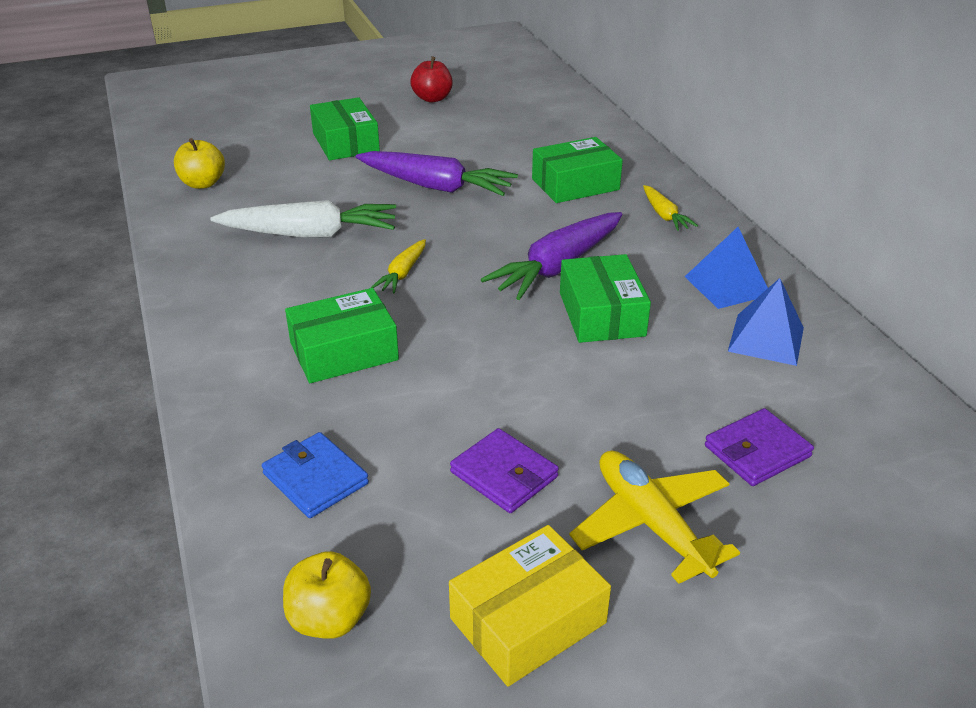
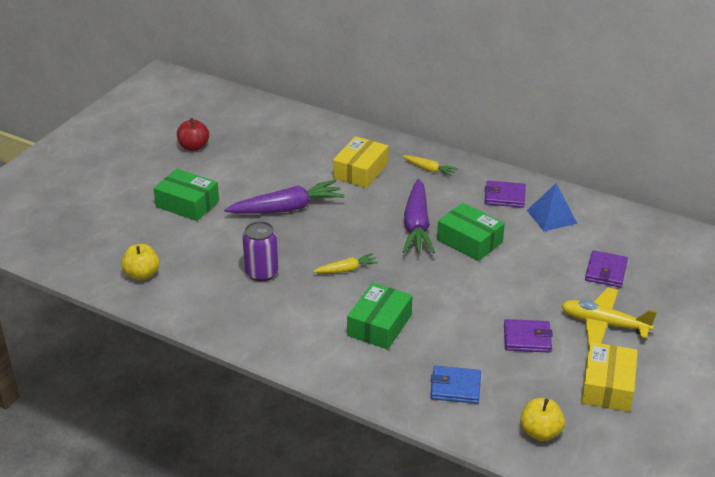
camera: 40 degrees left, 0 degrees up
(310, 234) = (262, 273): white carrot -> purple can
(402, 273) = (346, 269): yellow carrot -> yellow carrot turned 90 degrees counterclockwise
(575, 184) = (360, 171): green box -> yellow box
(727, 285) = (504, 196): blue pyramid -> purple wallet

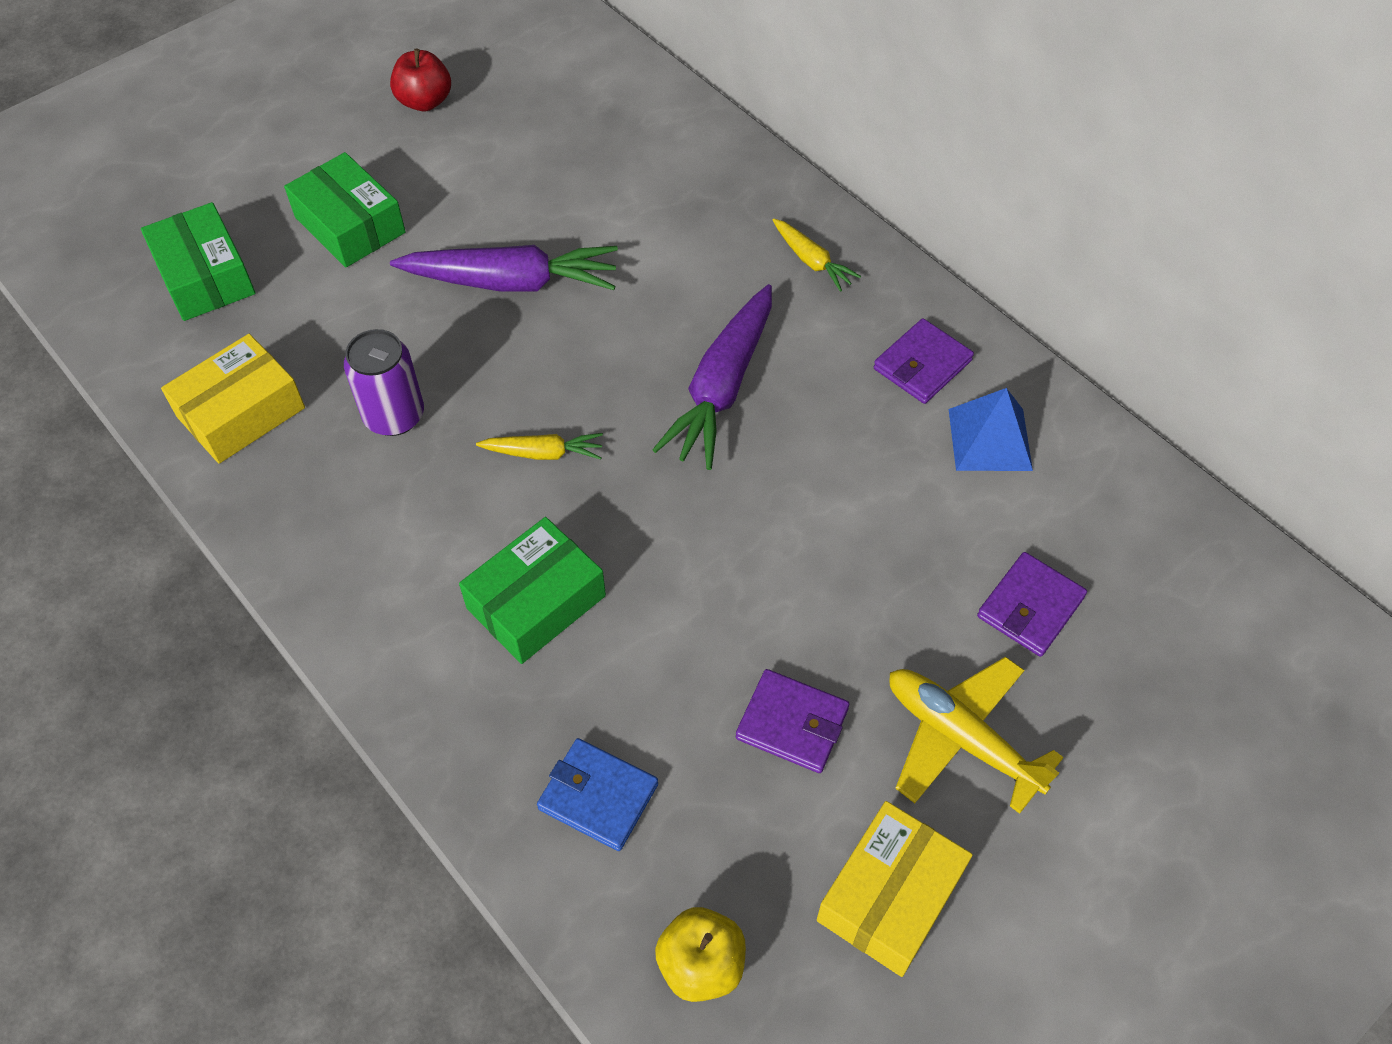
camera: 20 degrees right, 20 degrees up
(142, 274) = (196, 359): yellow apple -> none
(360, 171) = (684, 231): yellow box -> yellow box (241, 412)
(469, 241) = (802, 453): green box -> green box (205, 276)
(504, 196) = (922, 365): purple wallet -> purple wallet turned 75 degrees counterclockwise

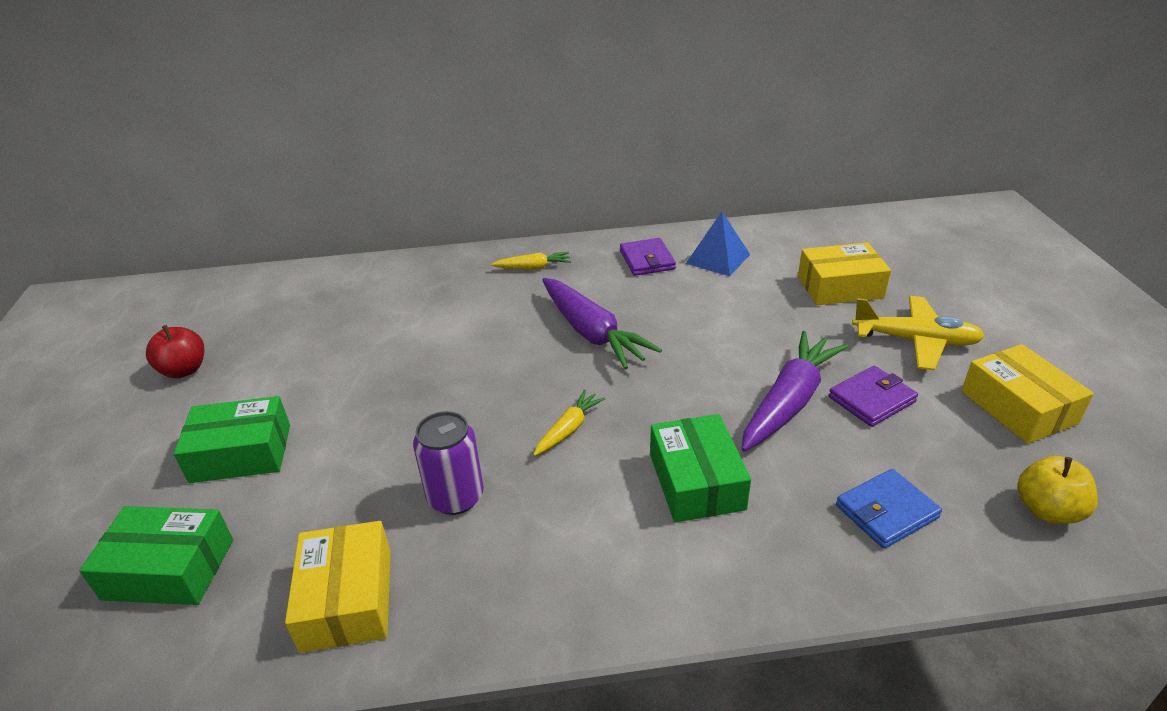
camera: 55 degrees left, 20 degrees down
(512, 282) = (403, 389): purple carrot -> purple carrot (789, 401)
(961, 738) = (915, 341): yellow plane -> yellow plane turned 150 degrees counterclockwise
(1030, 607) = (840, 287): purple wallet -> yellow box

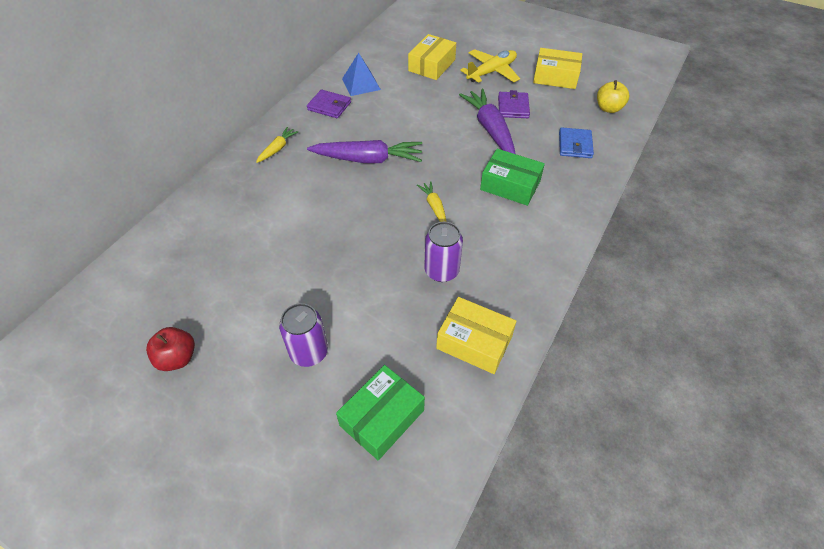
camera: 55 degrees left, 15 degrees up
(241, 453) = (309, 352): green box -> purple can

